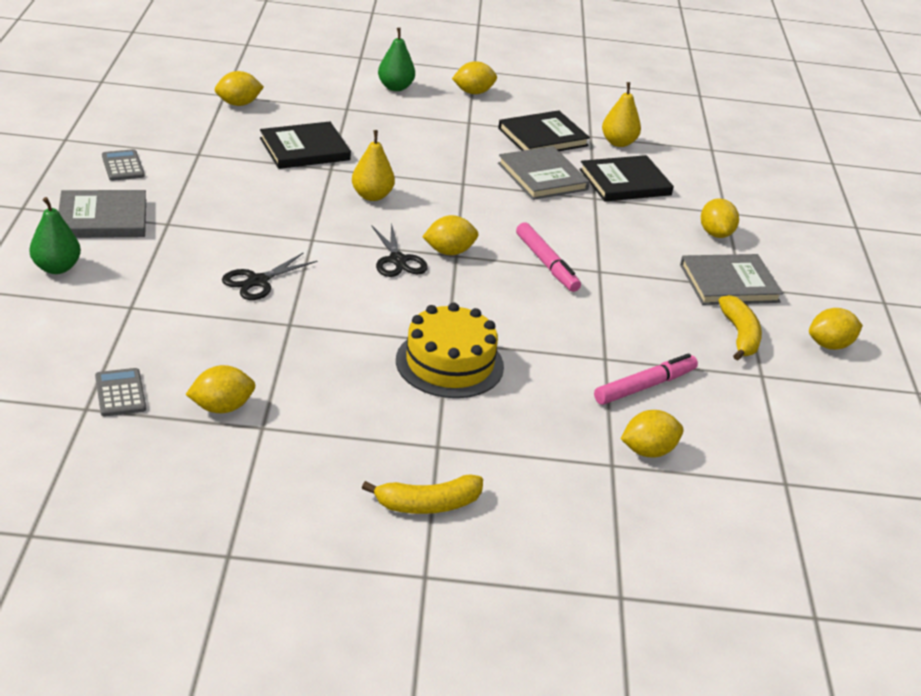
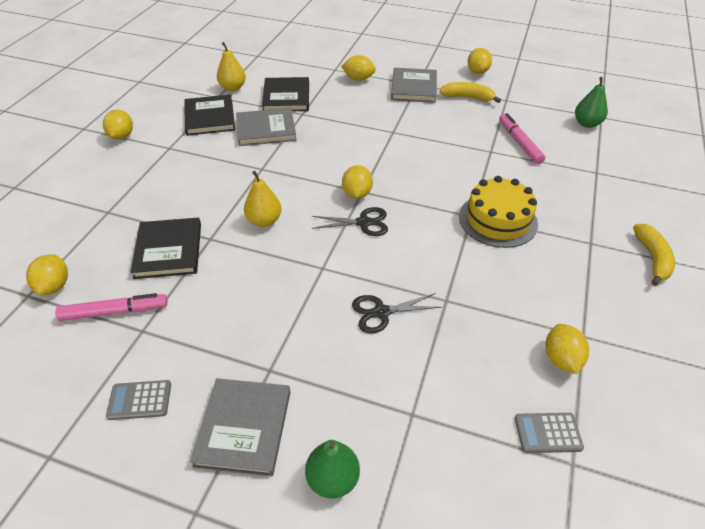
camera: 70 degrees left, 10 degrees up
(258, 281) = (381, 312): black scissors -> black scissors turned 105 degrees clockwise
(395, 87) = (86, 176): green pear -> green pear (586, 123)
(546, 263) = (380, 152): pink marker -> pink marker (114, 312)
(648, 451) = (581, 156): yellow lemon -> none

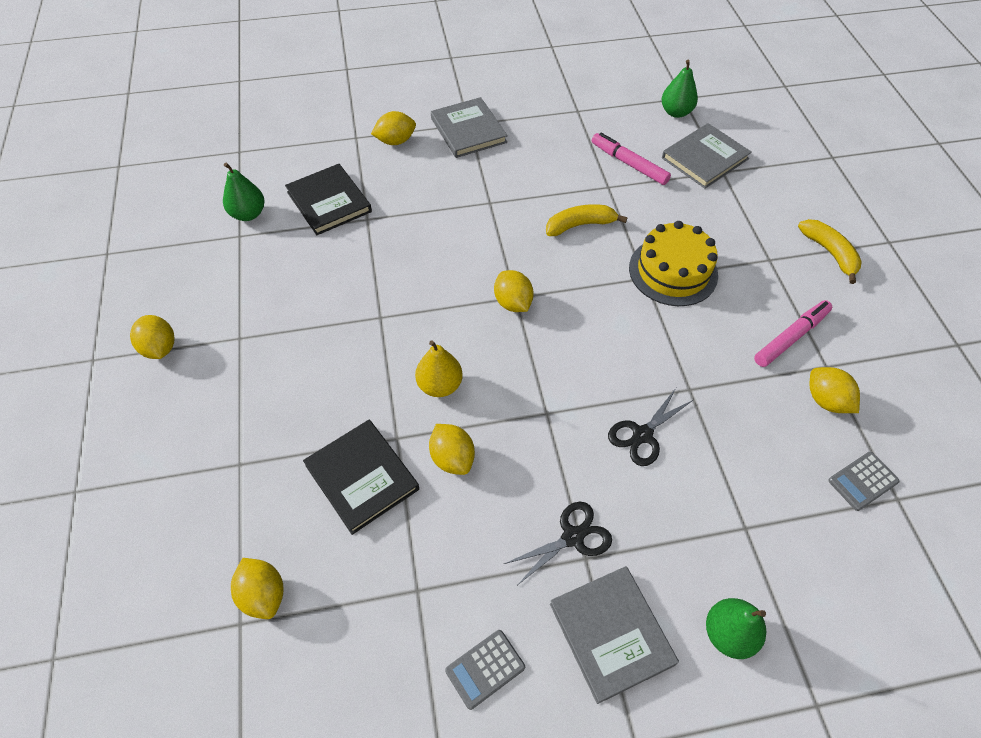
camera: 30 degrees left, 10 degrees up
(114, 312) = (366, 586): pink marker -> pink marker (790, 337)
(210, 117) = (256, 271): black book -> none
(233, 88) = (248, 214): yellow pear -> green pear
(266, 129) = (342, 260): grey book -> grey book (705, 158)
(363, 222) = (547, 337): black scissors -> black scissors (572, 537)
(468, 97) = (536, 122): yellow banana -> yellow banana (580, 225)
(477, 72) = (521, 81): yellow lemon -> yellow lemon (452, 458)

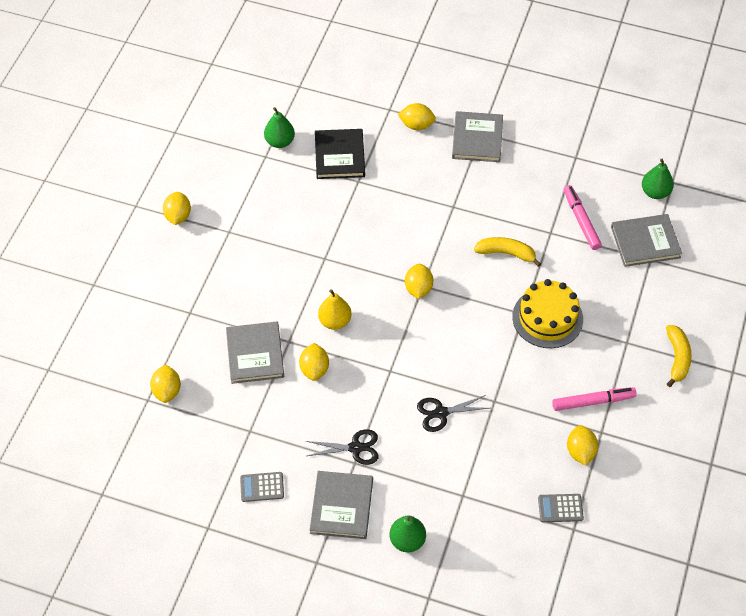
camera: 30 degrees right, 0 degrees up
(362, 477) = (255, 354): black book -> grey book

